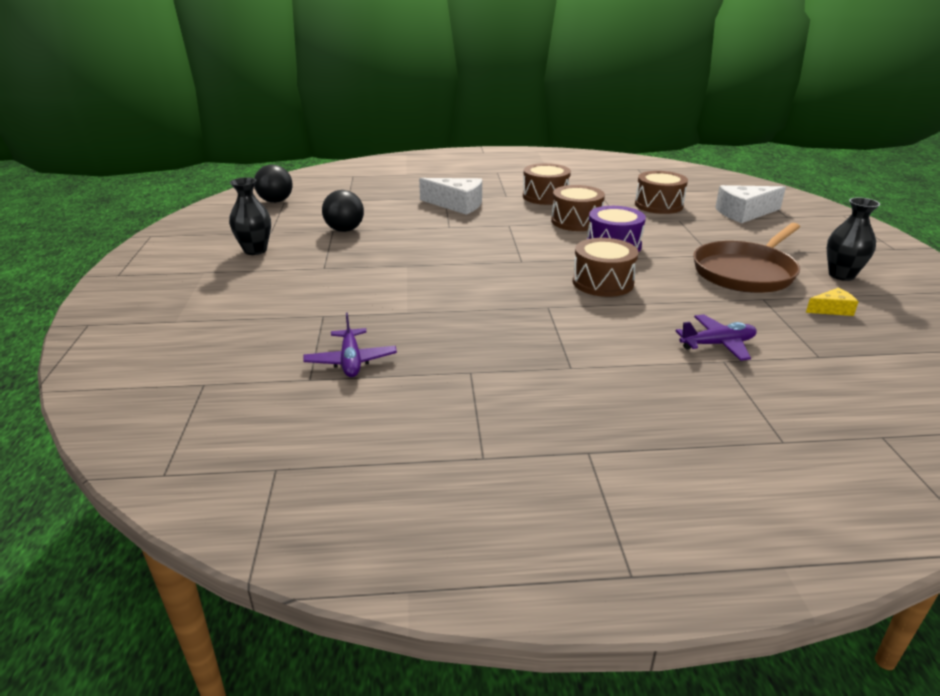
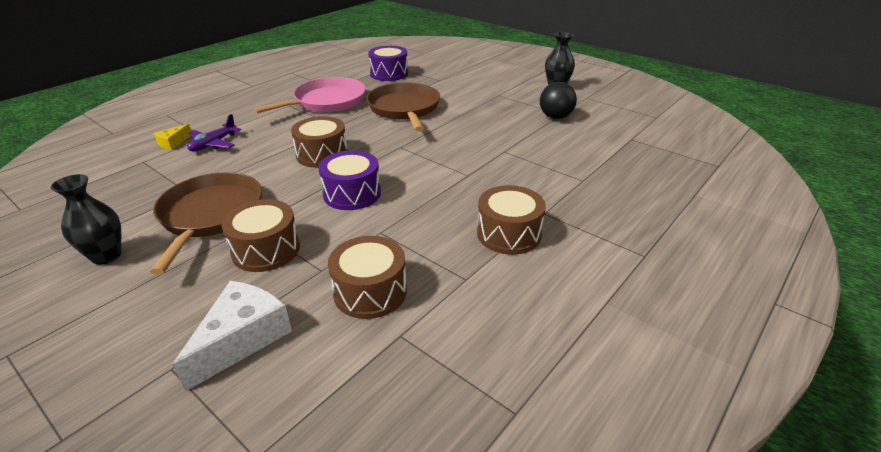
camera: 135 degrees right, 5 degrees up
(276, 201) = (661, 115): black ball -> none
(351, 361) = (389, 74): purple plane -> purple drum
(445, 295) = (404, 109): none -> brown pan
(457, 205) = (552, 176): white cheese -> none
(514, 348) = (327, 102): none -> pink pan
(576, 221) = (421, 208): brown drum -> brown drum (266, 250)
(831, 309) = (126, 204): yellow cheese -> yellow cheese (173, 143)

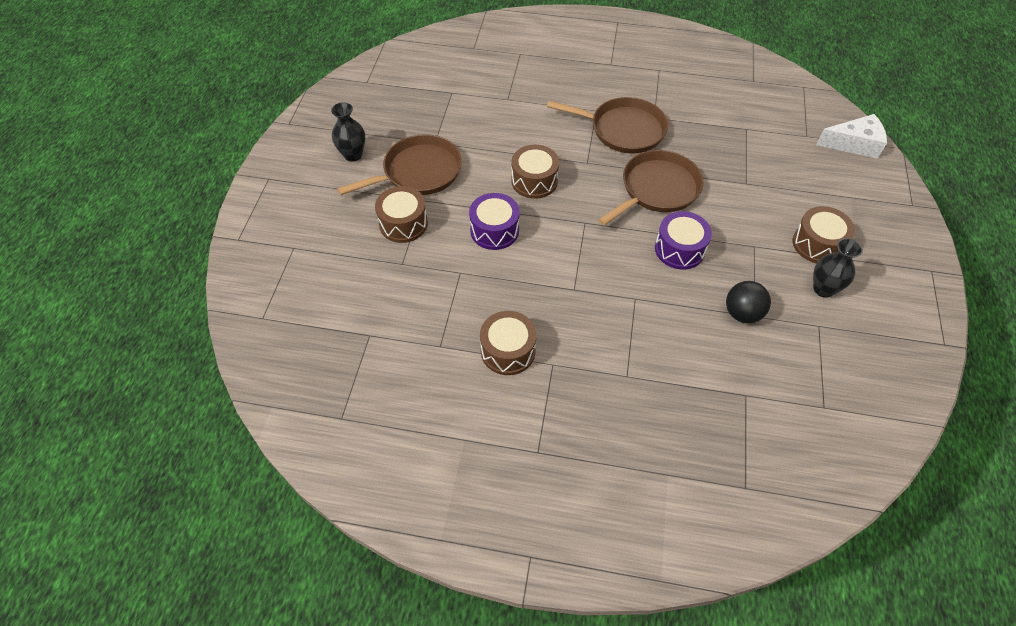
camera: 60 degrees right, 20 degrees up
(173, 143) = (485, 88): yellow cheese -> none
(213, 144) = (501, 110): purple plane -> none
(242, 339) = (327, 263): white cheese -> white cheese (854, 144)
(327, 102) = (623, 129): pink pan -> brown pan
(370, 292) = (397, 300): brown drum -> brown drum (817, 244)
(389, 74) = (723, 138): purple drum -> purple drum (679, 249)

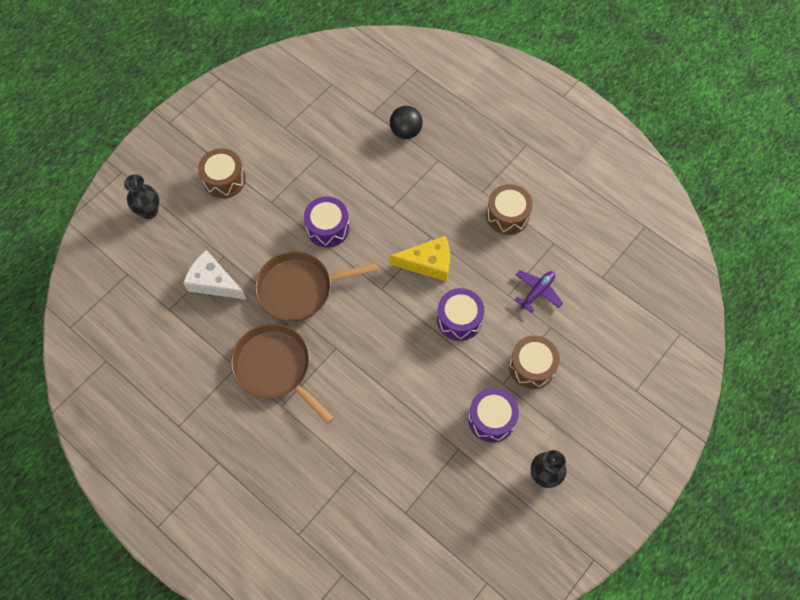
camera: 150 degrees left, 10 degrees up
(418, 172) = (491, 419): brown pan -> purple drum
(432, 289) = (537, 292): none -> purple plane
(534, 181) = (395, 352): brown drum -> none
(558, 264) = (428, 263): none -> yellow cheese
(742, 313) = (327, 160): black ball -> black ball (406, 131)
(823, 289) = (255, 148): black vase -> black vase (149, 211)
(854, 144) = (99, 245): white cheese -> white cheese (213, 282)

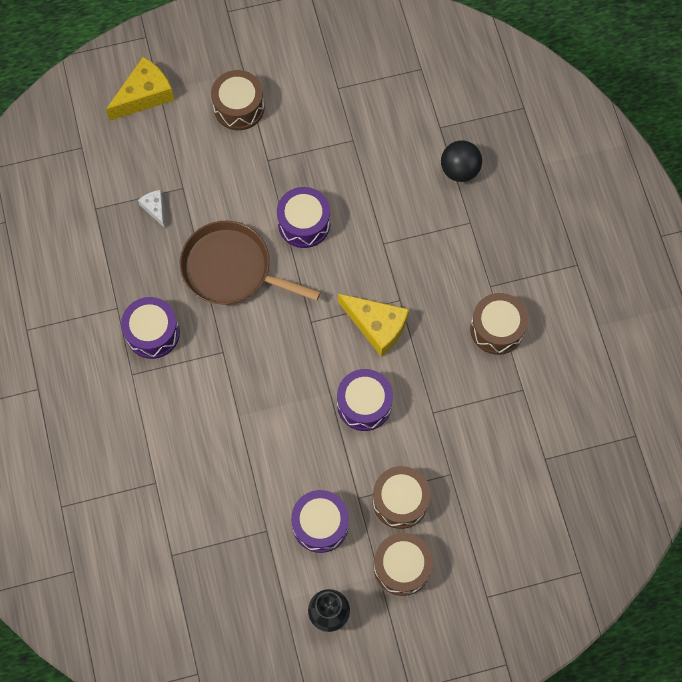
camera: 35 degrees right, 5 degrees up
(149, 211) = (145, 95): black vase -> yellow cheese
(213, 282) = (155, 208): white cheese -> white cheese, size x0.52
(275, 367) = (152, 333): brown pan -> purple drum
(537, 292) = (465, 429): purple plane -> none
(567, 409) = (402, 567): none -> brown drum

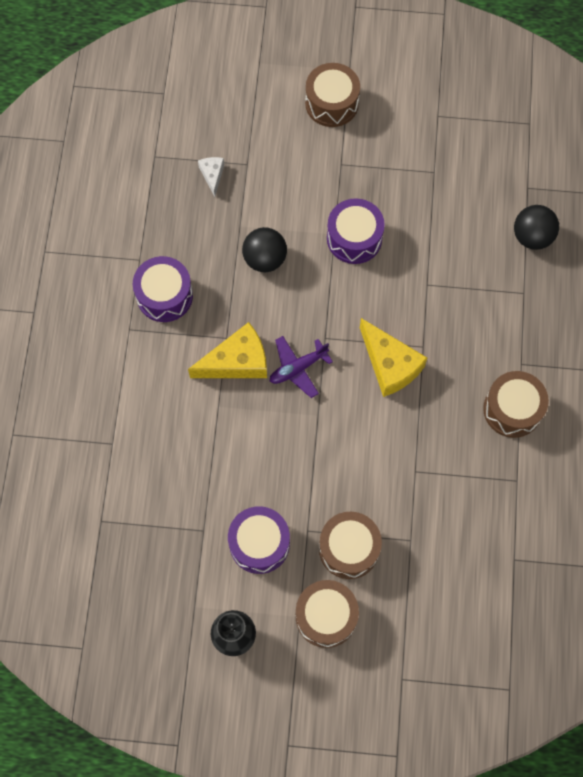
camera: 20 degrees right, 0 degrees up
(145, 95) = (243, 62): yellow cheese -> yellow cheese (237, 362)
(231, 269) = (265, 259): brown pan -> black ball
(297, 357) = (298, 368): none -> purple plane
(364, 404) = (348, 438): purple drum -> none

